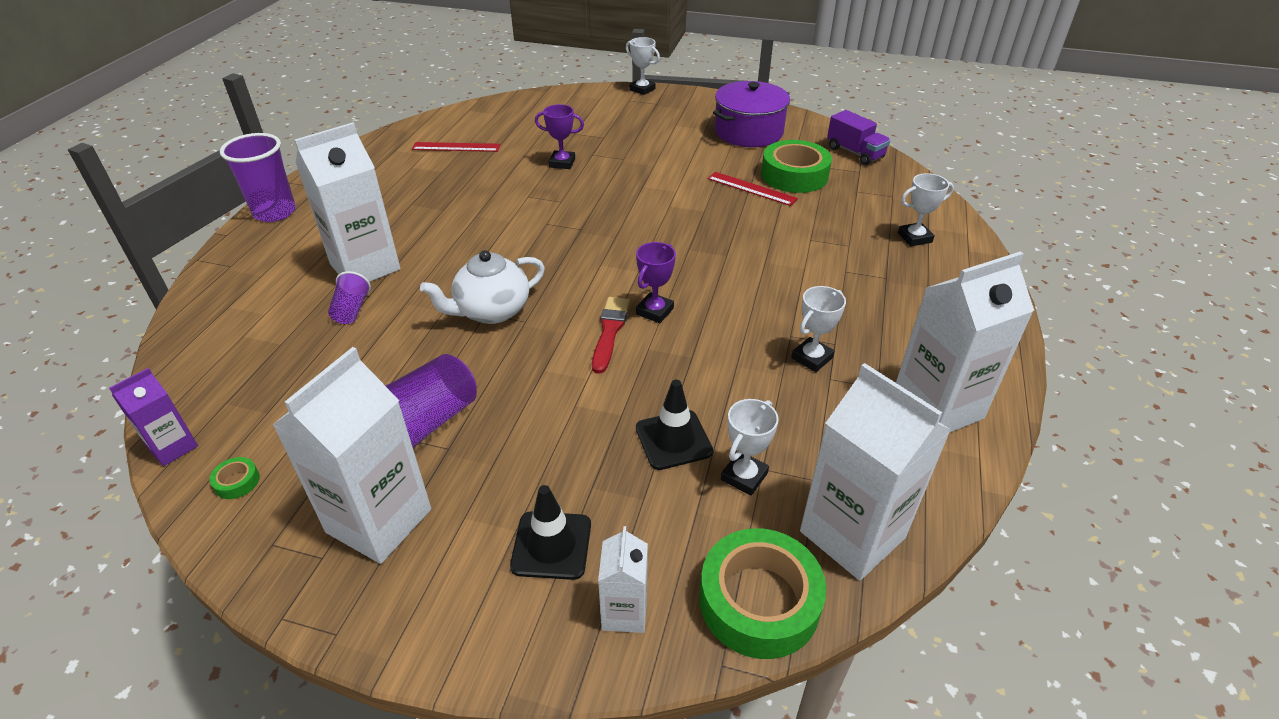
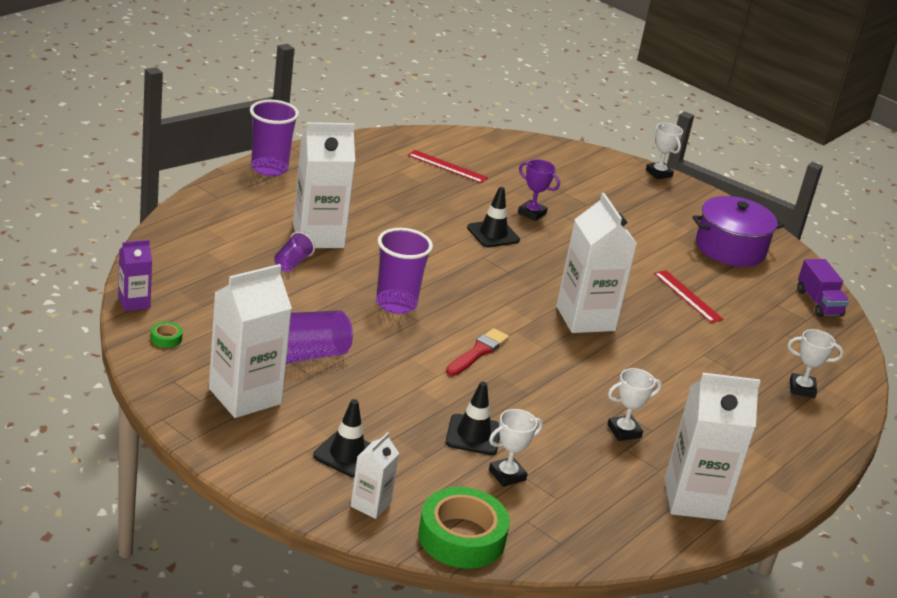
camera: 20 degrees right, 10 degrees down
(491, 311) = (396, 303): white teapot -> purple cup
(540, 196) = (493, 234): none -> black traffic cone
(655, 311) = (524, 353): purple trophy -> none
(794, 175) = (739, 300): green tape -> none
(852, 534) = (556, 535): white carton -> white carton (585, 318)

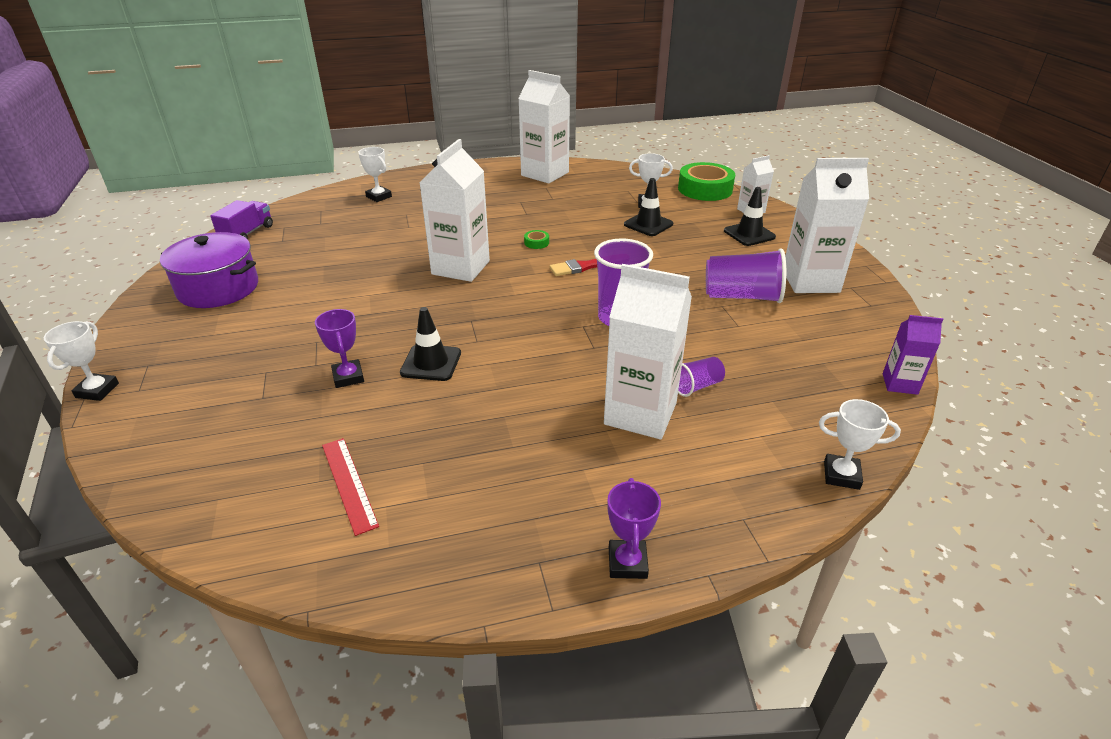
camera: 140 degrees left, 5 degrees up
(166, 338) = (870, 340): green tape -> green tape (536, 243)
(269, 168) = (627, 563): purple cup -> purple trophy
(624, 431) = (540, 205): white trophy -> white trophy (841, 475)
(688, 296) = (342, 262): red ruler -> none

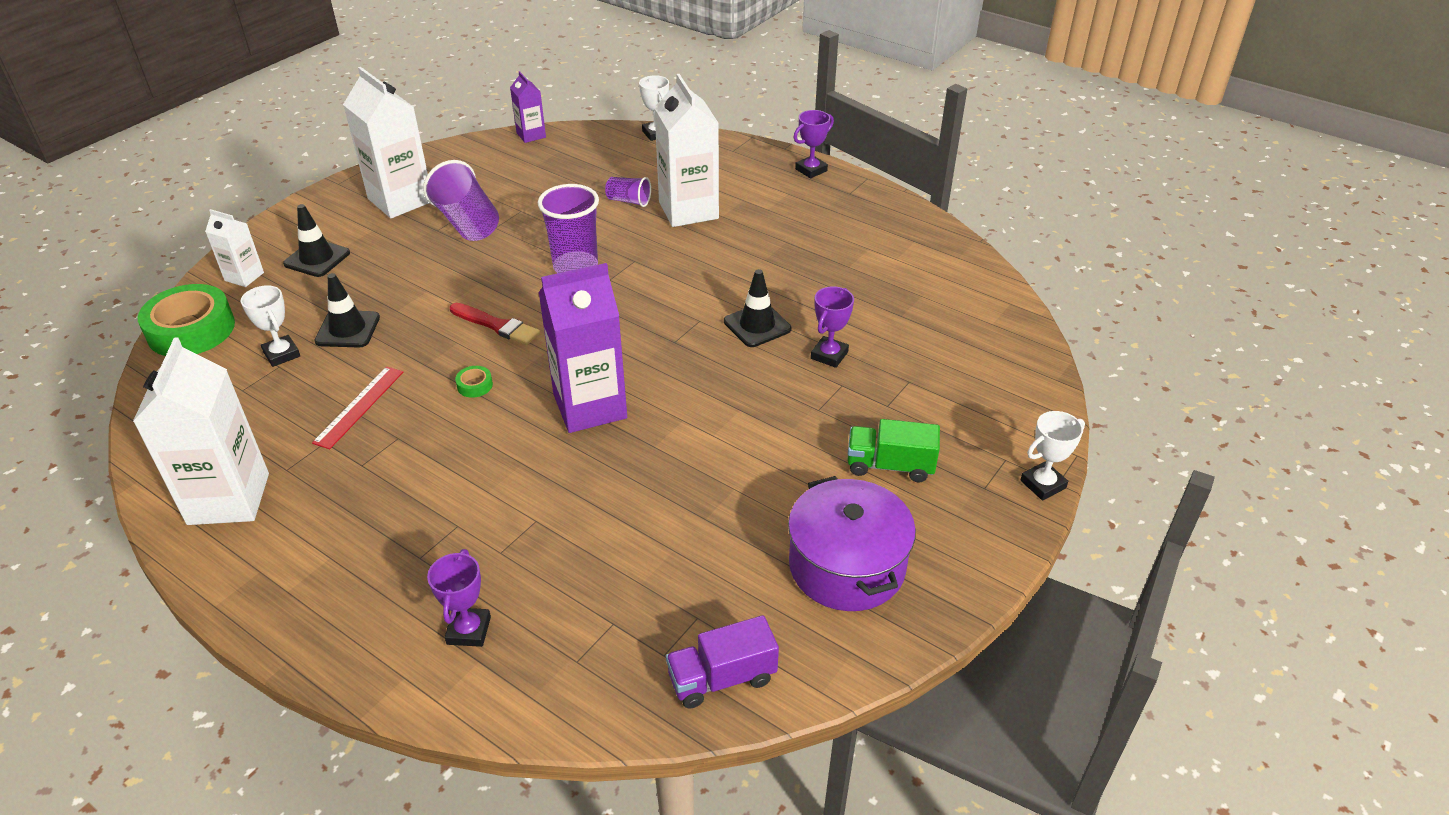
camera: 130 degrees left, 5 degrees up
(231, 340) = (890, 465): none -> green truck
(348, 484) = (905, 282): red ruler -> red ruler (359, 406)
(379, 197) = (469, 630): white trophy -> purple trophy
(460, 267) = (590, 406): white carton -> purple carton

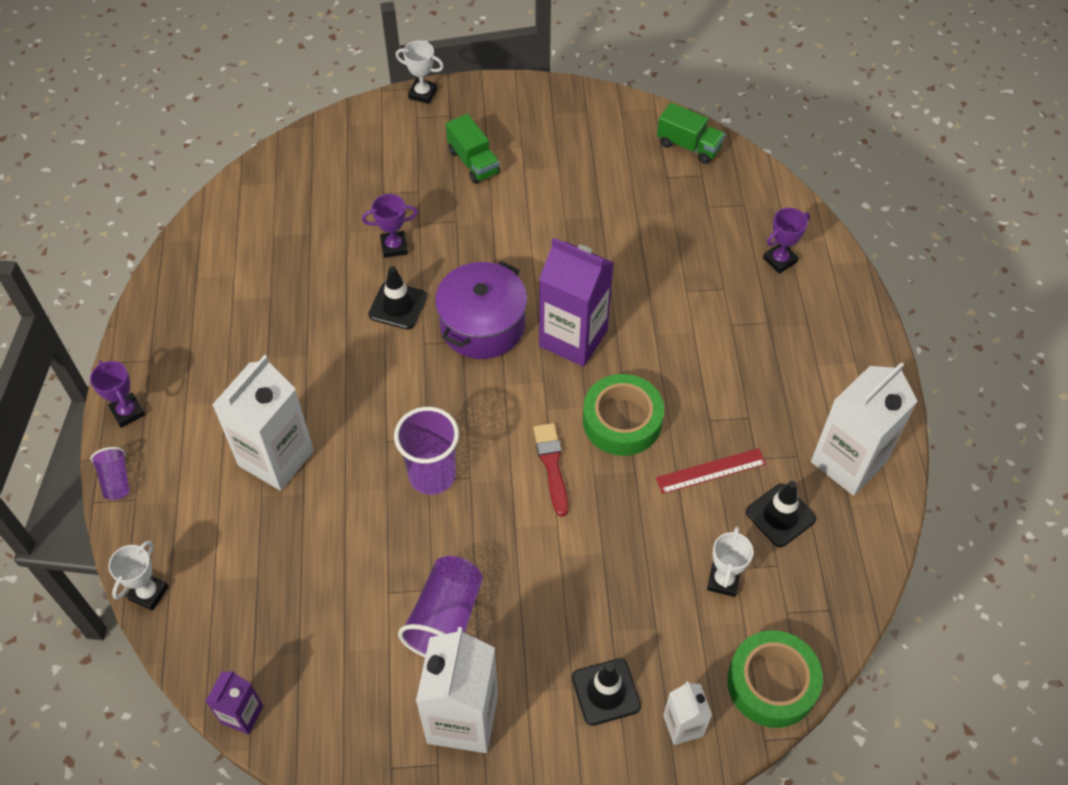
camera: 130 degrees left, 15 degrees up
(347, 329) = (655, 564): black traffic cone -> black traffic cone (780, 515)
(475, 385) = (622, 421): green tape -> green tape, size x2.49
(629, 201) = (298, 516): purple cup -> purple cup (116, 480)
(722, 678) = (689, 146): purple truck -> green truck
(811, 170) = (127, 412): purple trophy -> purple trophy turned 45 degrees clockwise
(846, 566) = (569, 140): purple pot -> purple pot (482, 325)

